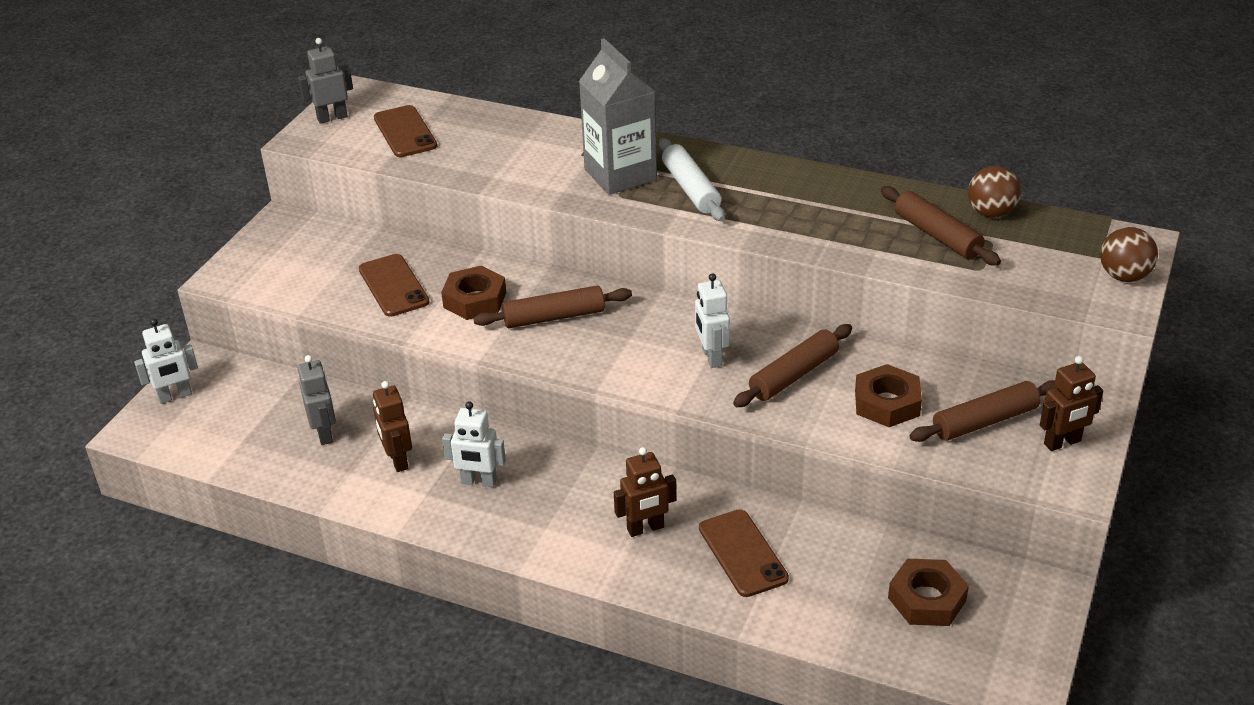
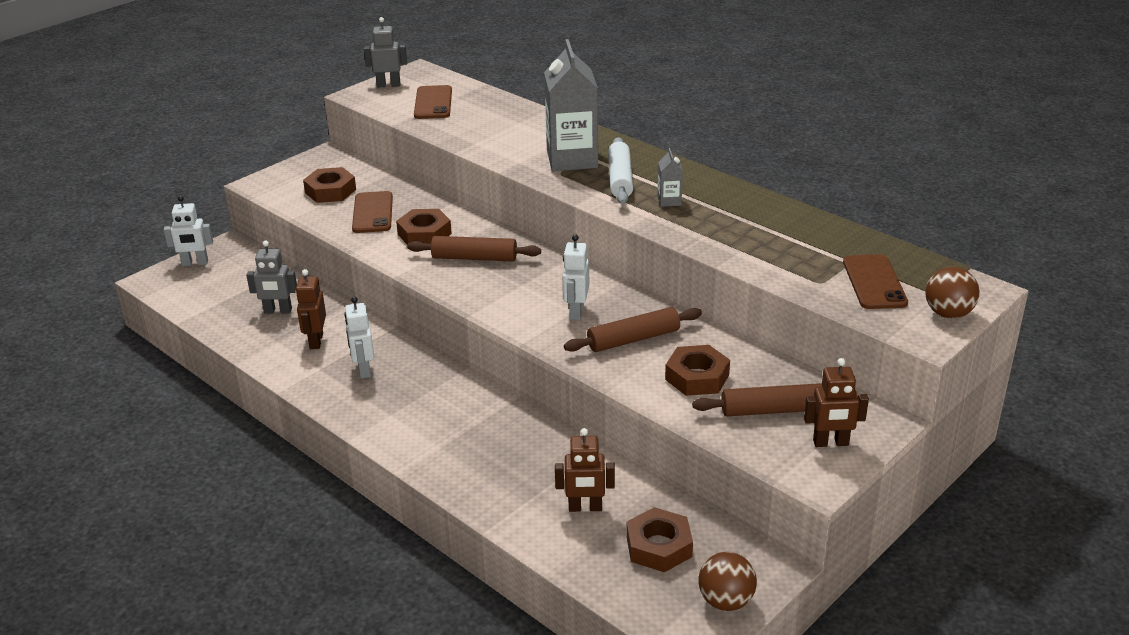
camera: 20 degrees right, 5 degrees down
(321, 268) = (330, 191): none -> brown nut
(324, 433) = (278, 311): grey robot -> grey robot turned 90 degrees clockwise
(478, 481) = (363, 370): white robot -> white robot turned 45 degrees clockwise
(645, 528) = (465, 434): brown robot -> brown robot (585, 508)
(743, 553) = (529, 471): brown phone -> brown phone (874, 282)
(762, 205) = (669, 201): none -> grey carton
(937, 235) = (801, 250): brown rolling pin -> none
(991, 213) = (861, 243): brown ball -> brown ball (726, 601)

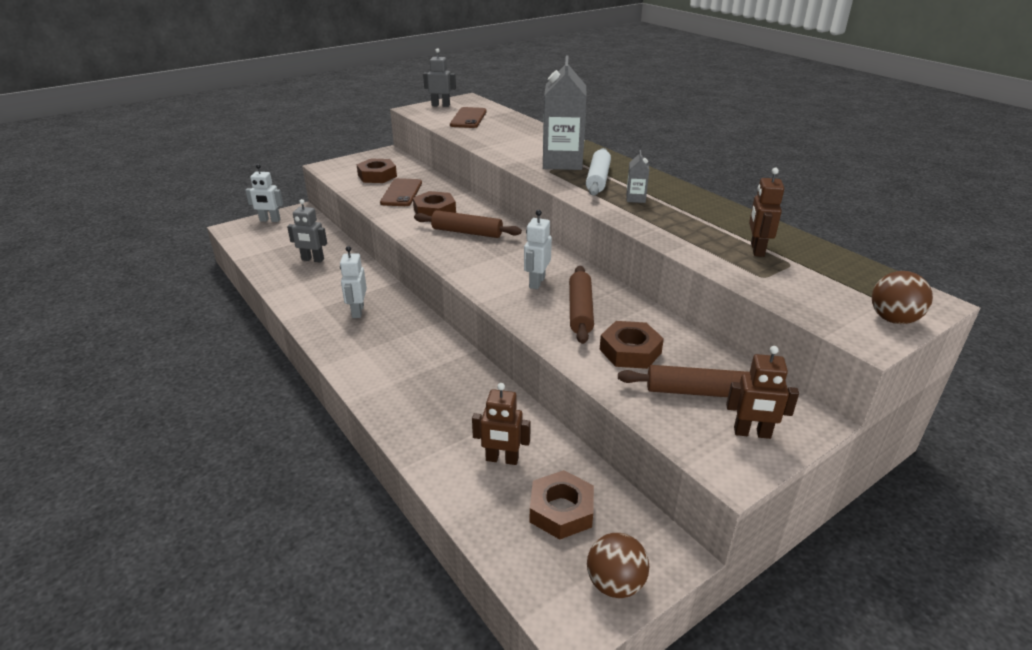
camera: 10 degrees right, 0 degrees up
(316, 341) = (330, 285): brown robot -> brown robot (757, 250)
(633, 339) = (580, 311): brown rolling pin -> brown rolling pin turned 75 degrees counterclockwise
(874, 282) = (817, 282): brown phone -> none

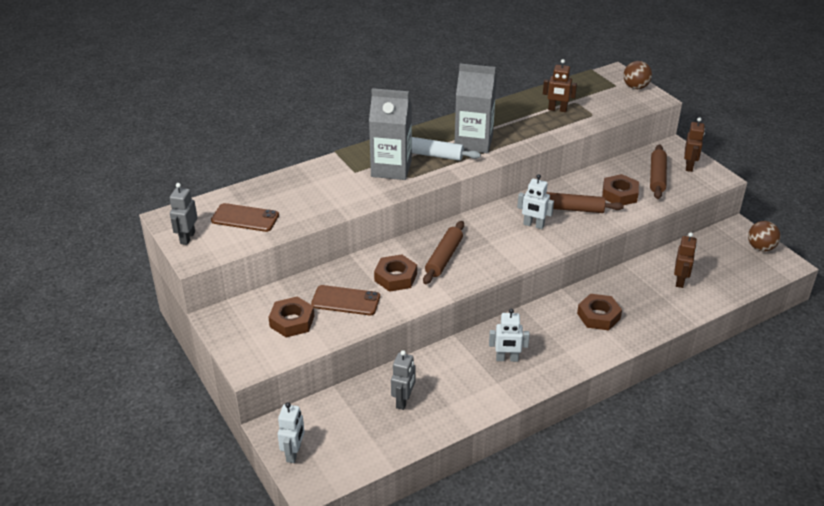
camera: 85 degrees left, 5 degrees up
(561, 510) = (716, 261): brown nut -> brown nut (598, 316)
(635, 198) = (473, 142): grey carton -> grey carton, size x2.33

